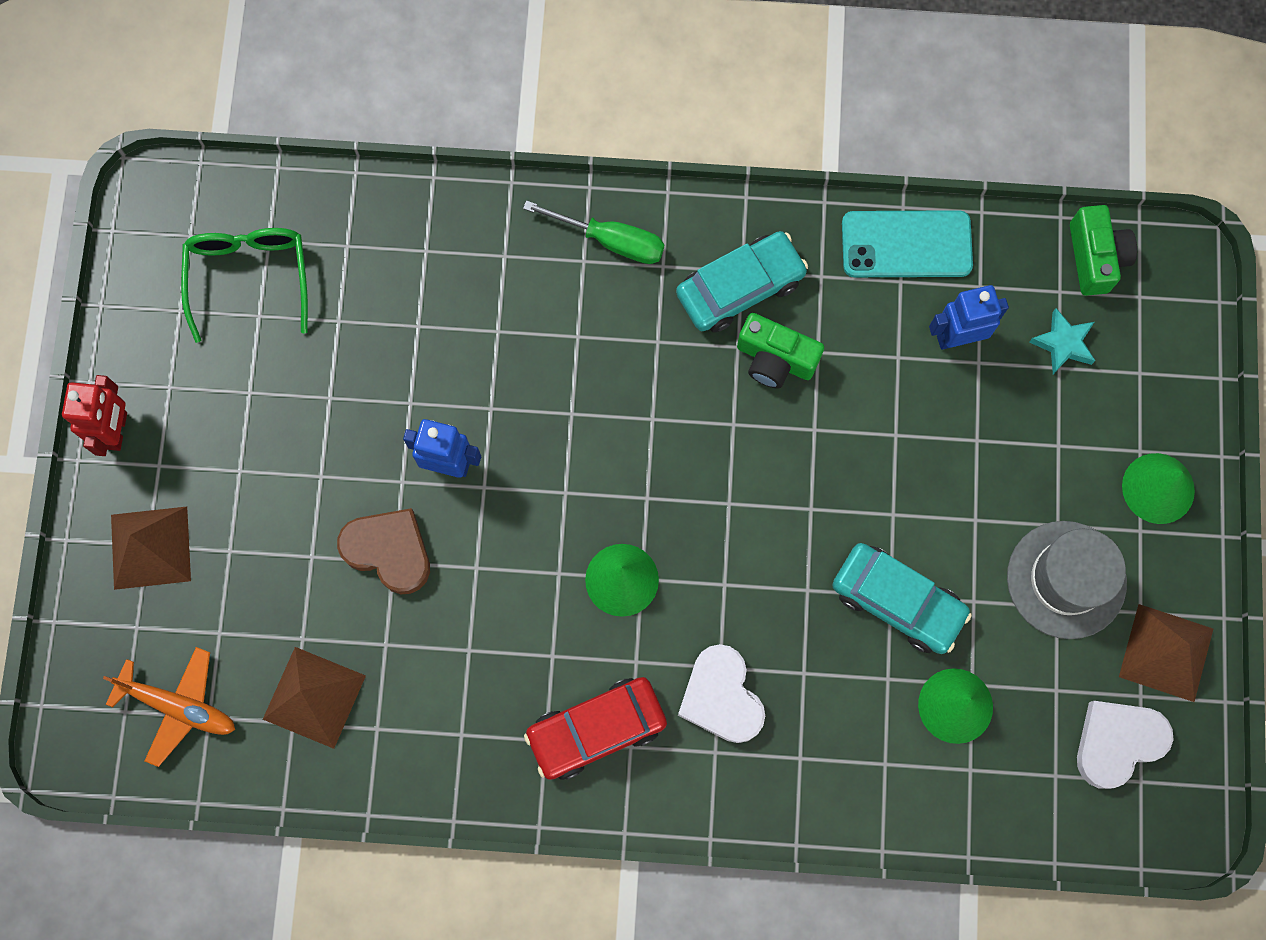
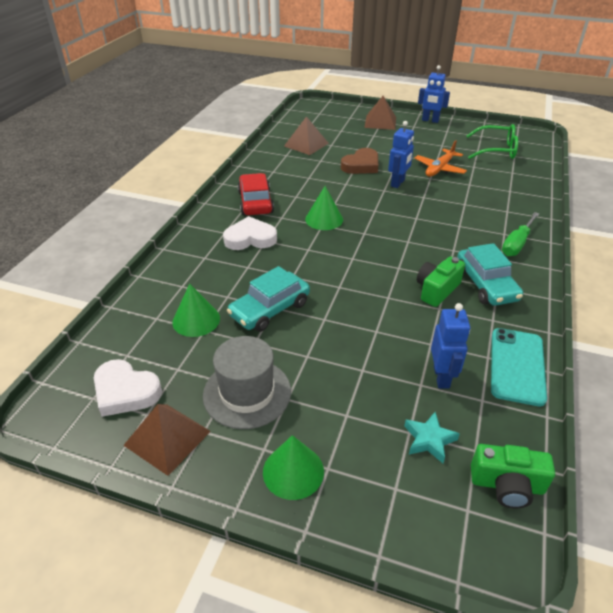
camera: 105 degrees right, 35 degrees down
(117, 430) = (430, 120): red robot -> blue robot
(178, 706) = (316, 121): orange plane -> orange plane (439, 169)
(1117, 742) = (125, 391): white heart -> white heart turned 135 degrees clockwise

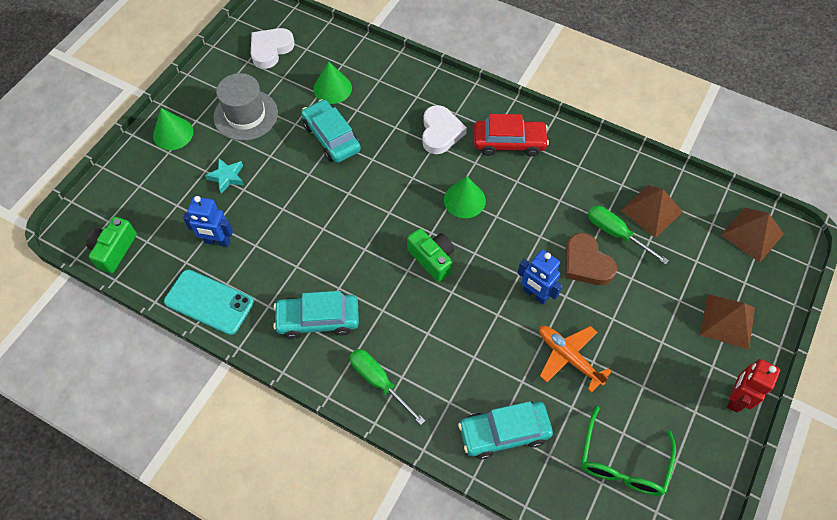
camera: 100 degrees right, 20 degrees up
(167, 438) = (223, 71): brown pyramid -> brown pyramid (752, 234)
(331, 156) = (615, 233): none -> green screwdriver
(429, 440) = (165, 215): turquoise star -> turquoise star (227, 177)
(430, 120) = (735, 398): blue robot -> red robot
(436, 290) = (322, 272): green camera -> green camera (432, 259)
(511, 188) = (504, 432): none -> turquoise car

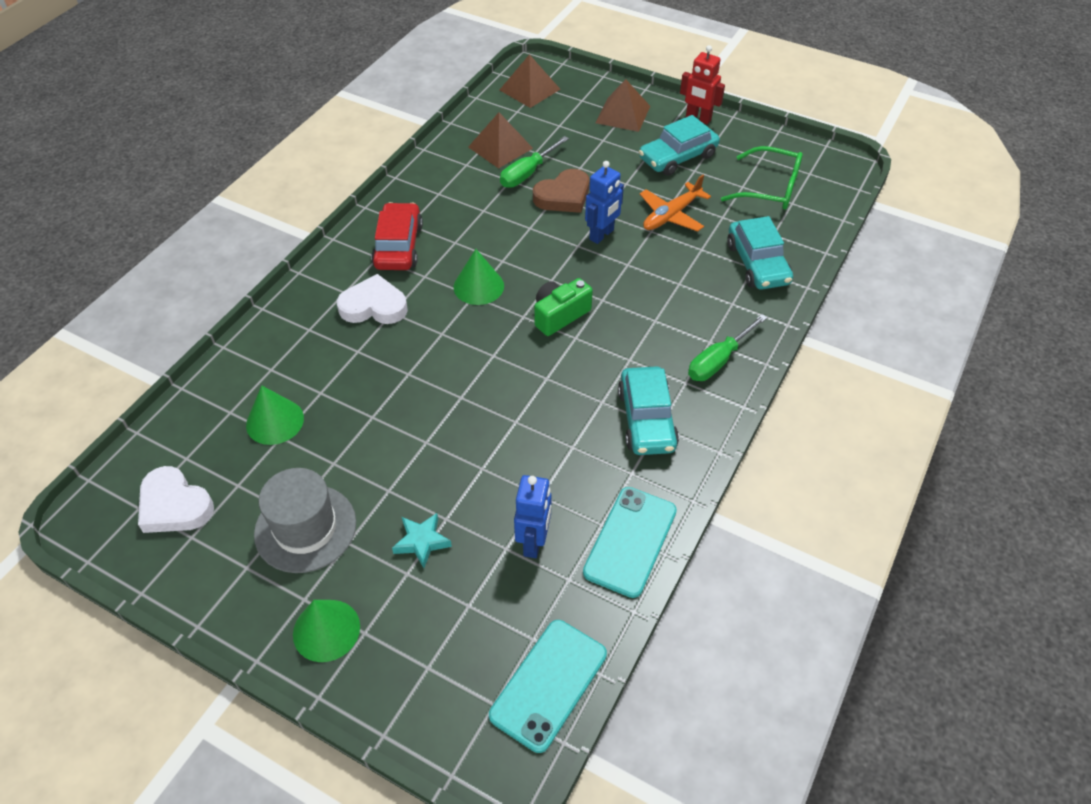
camera: 90 degrees left, 10 degrees down
(114, 250) = (548, 684): green camera -> turquoise phone
(331, 137) = (365, 418): turquoise car -> turquoise car (677, 157)

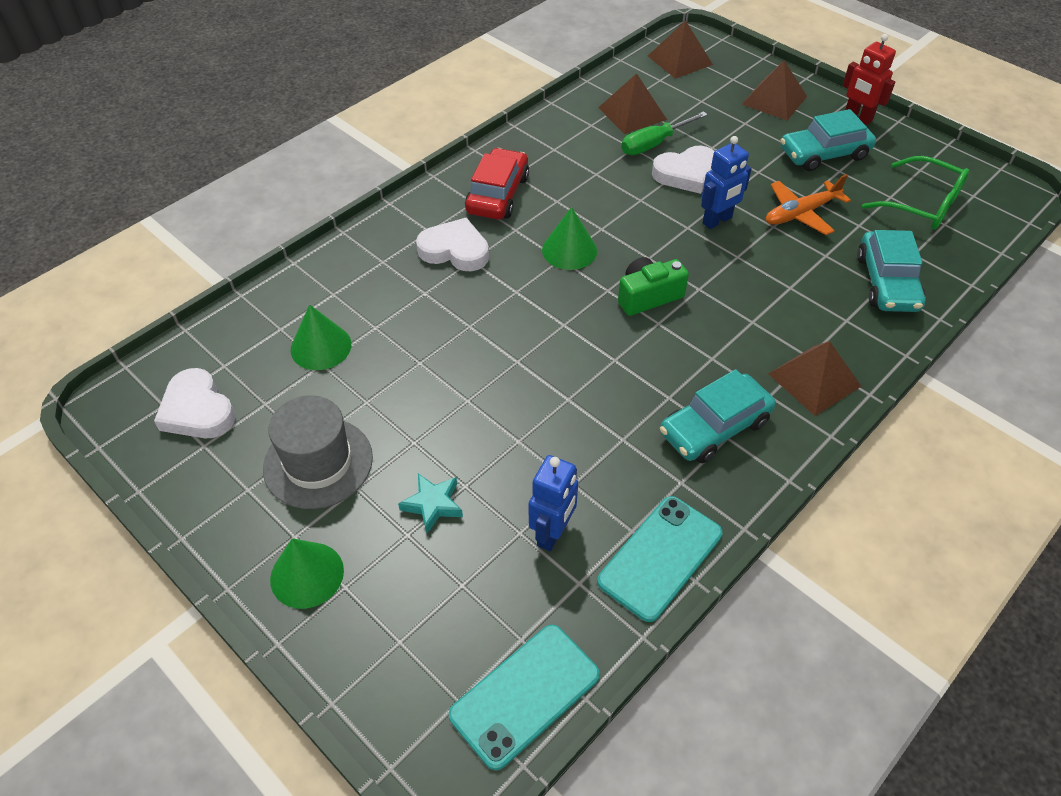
camera: 15 degrees right, 0 degrees up
(563, 196) = (686, 173): brown heart -> white heart
(646, 419) = (714, 427): turquoise car -> turquoise car turned 45 degrees clockwise
(718, 360) = (814, 379): green screwdriver -> brown pyramid

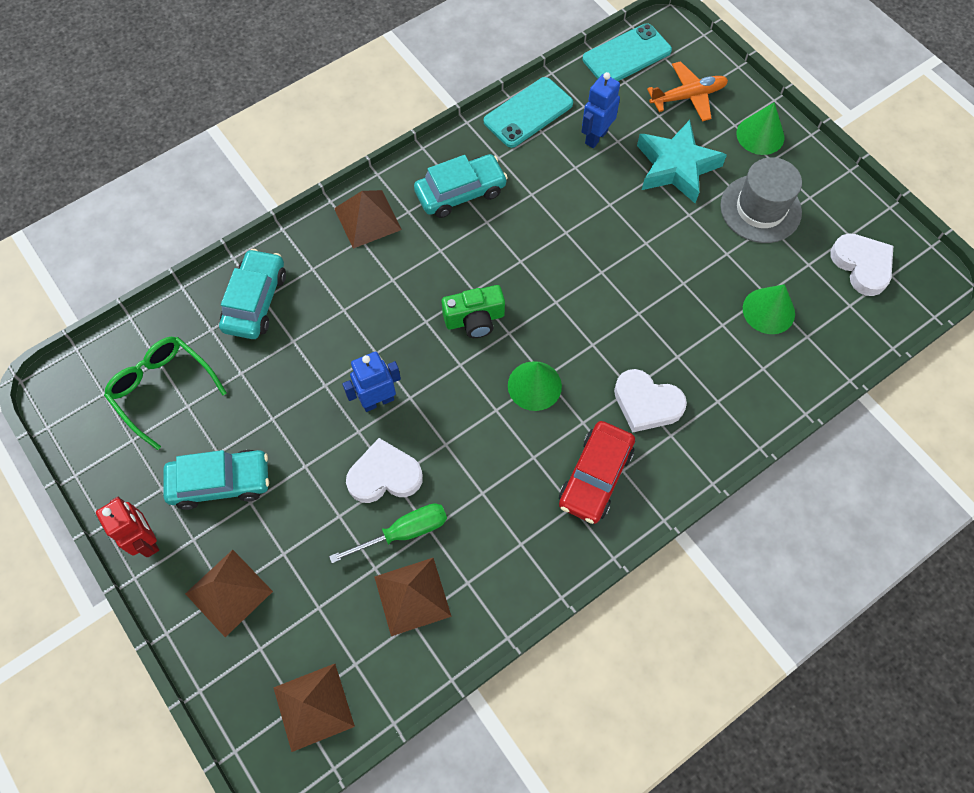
camera: 170 degrees left, 15 degrees up
(433, 504) = (676, 167): turquoise star -> turquoise star, size x1.95
(801, 213) = (290, 397): orange plane -> orange plane (688, 97)

